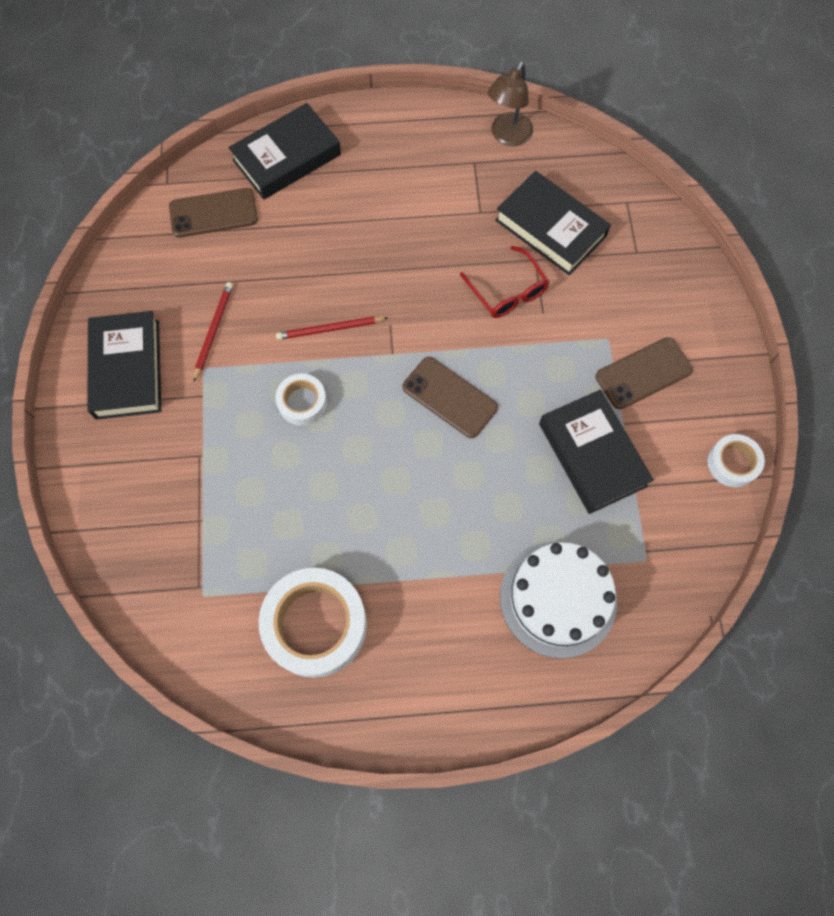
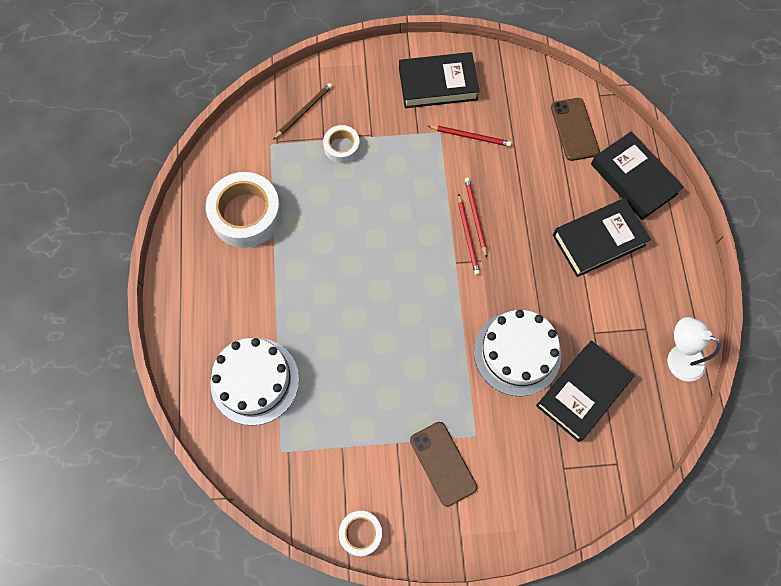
camera: 90 degrees right, 0 degrees up
(152, 549) = (304, 111): none -> brown pencil
(302, 402) = (413, 199): white tape -> white tape (342, 147)
(357, 338) = (468, 236): none -> red pencil
(449, 397) = (418, 305): brown phone -> none
(507, 136) = (678, 358): brown lamp -> white lamp
(507, 291) = (517, 353): red glasses -> white cake
(592, 454) = (369, 415): black book -> black book (598, 240)

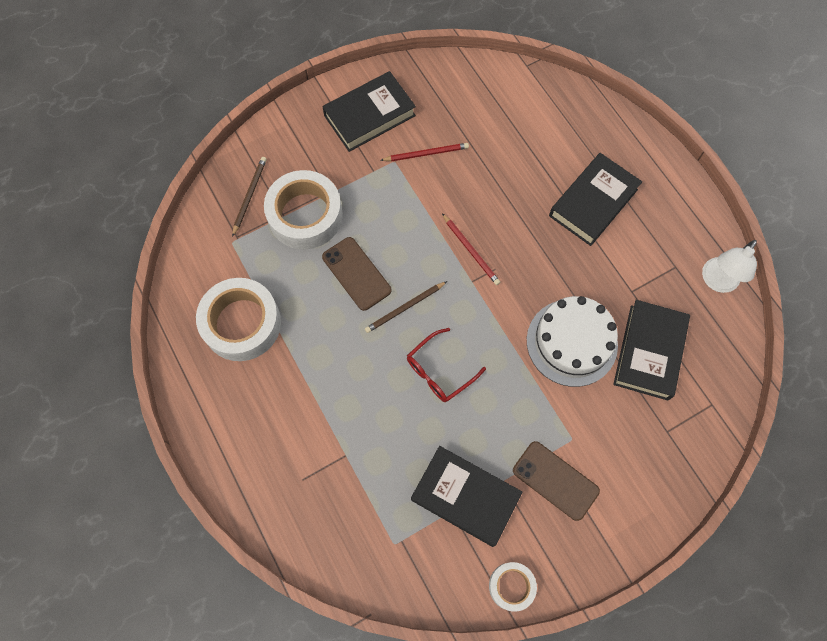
camera: 25 degrees left, 0 degrees up
(255, 381) = (333, 486): white cake -> none
(342, 147) = (305, 215): white tape -> white tape, size x1.91
(386, 260) = (404, 308): none -> brown pencil
(390, 326) = (440, 370): none -> red glasses
(475, 216) = (469, 229): red pencil -> none
(574, 129) = (520, 107): brown phone -> brown phone (356, 273)
(634, 179) = (596, 131): black book -> black book (465, 496)
(678, 358) = (716, 282): white lamp -> white lamp turned 60 degrees counterclockwise

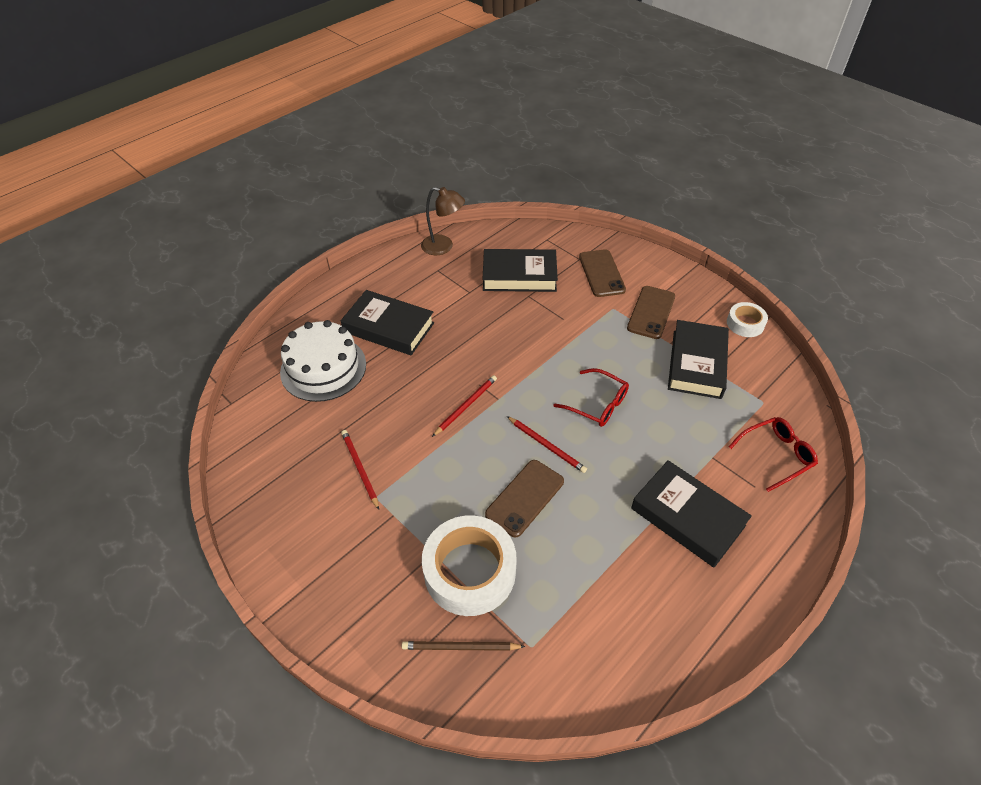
camera: 105 degrees left, 20 degrees down
(242, 323) = (628, 597): white tape -> none
(327, 519) = (776, 455): none -> red glasses
(369, 116) = (316, 539): black book -> black book (687, 517)
(404, 308) = (546, 445): brown pencil -> red pencil
(571, 342) = (530, 321): white cake -> white cake (323, 368)
(635, 448) = (601, 273): none -> brown phone
(716, 282) = (443, 247): white lamp -> brown lamp

